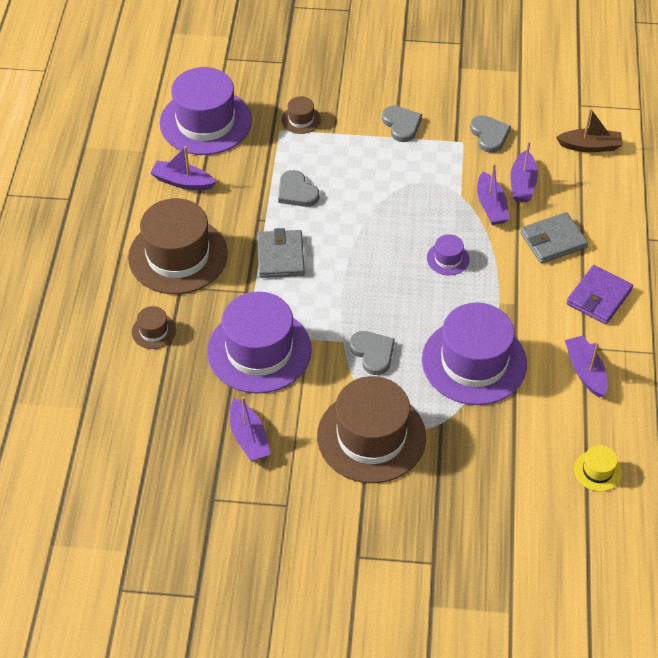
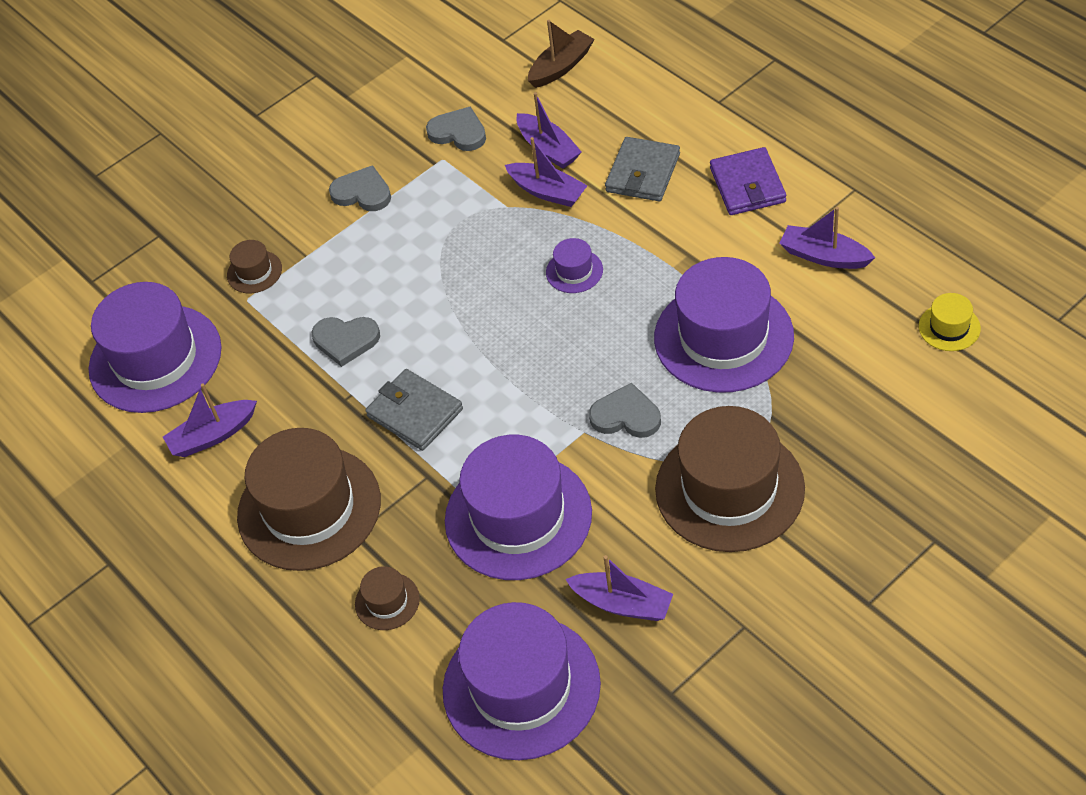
camera: 40 degrees left, 0 degrees up
(156, 427) = (521, 687): none -> purple hat

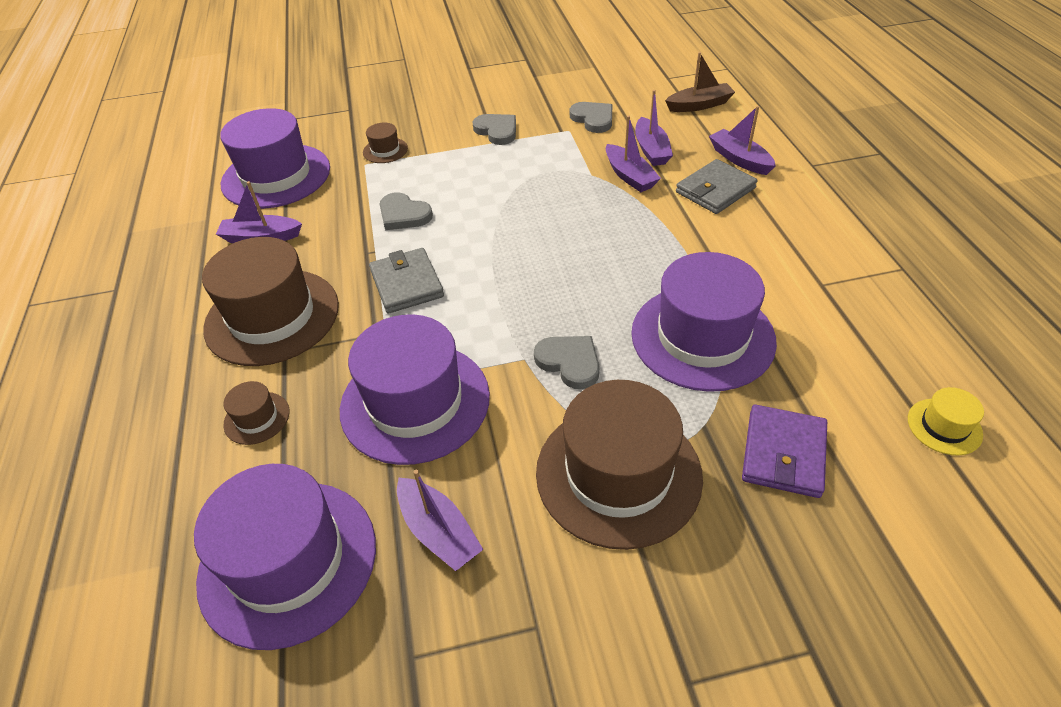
camera: 25 degrees right, 5 degrees down
(574, 271) = (609, 236): purple hat -> none
(747, 185) = (801, 230): purple wallet -> purple wallet (783, 454)
(824, 256) = (841, 310): purple boat -> purple boat (739, 159)

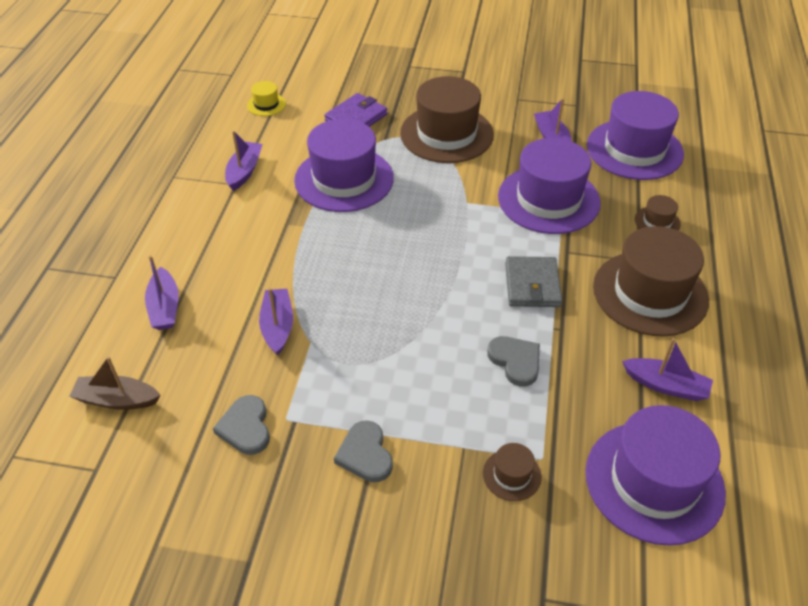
camera: 160 degrees left, 0 degrees up
(569, 362) = (438, 191): grey heart -> none
(651, 150) = (229, 352): purple boat -> purple boat (244, 171)
(715, 190) = (221, 282): grey wallet -> none

